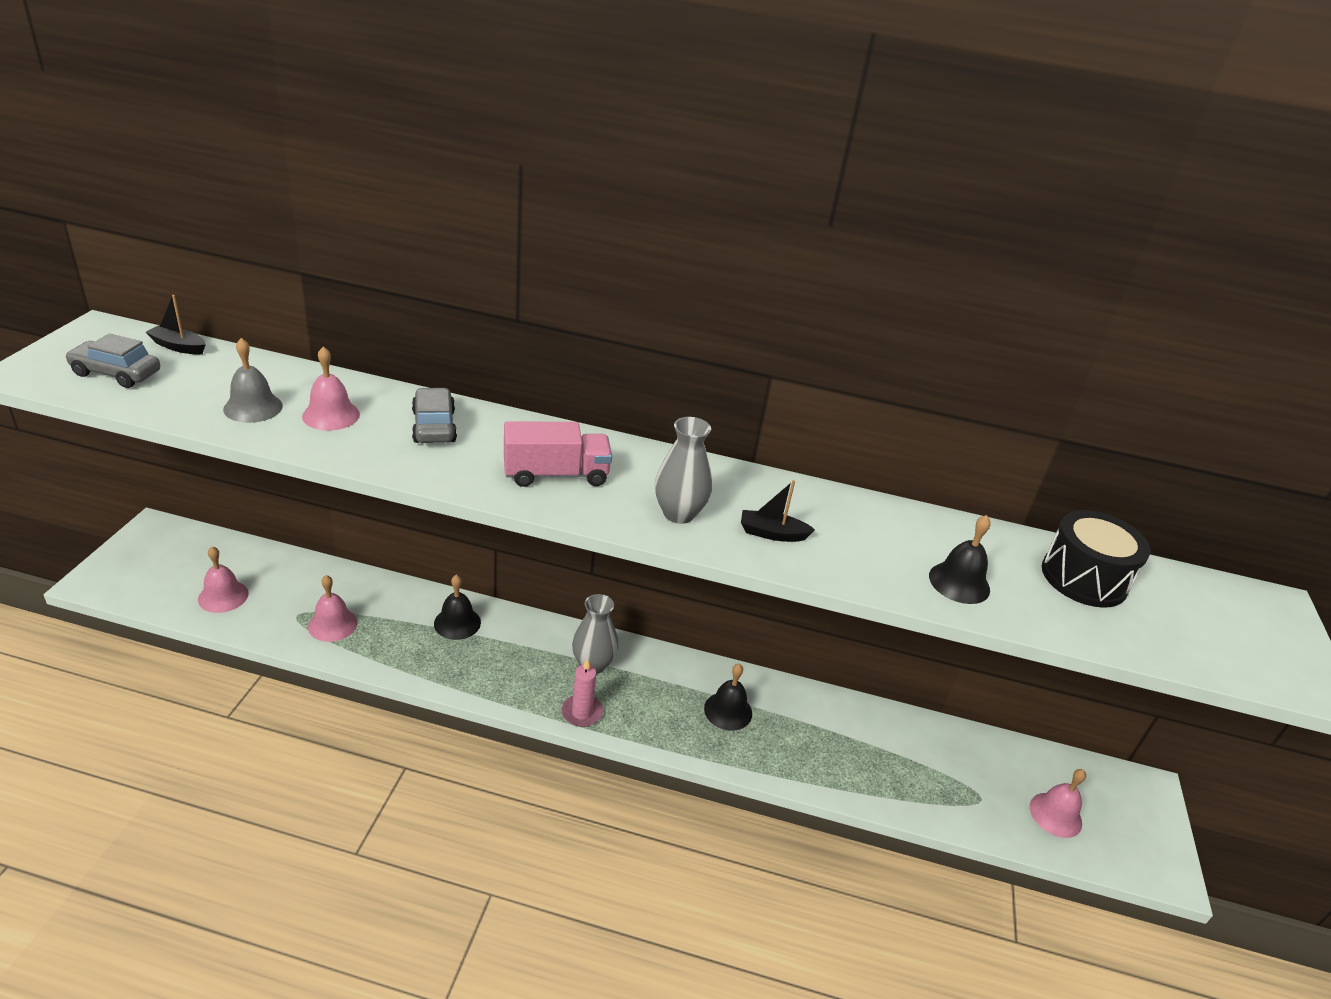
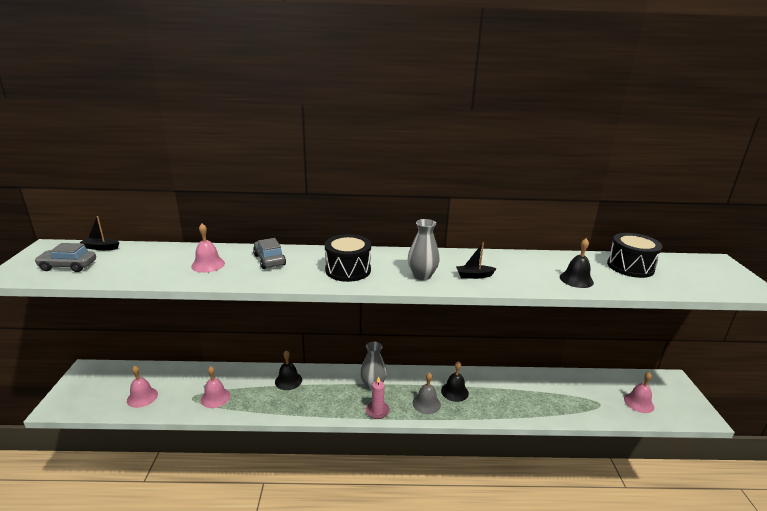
camera: 10 degrees left, 10 degrees down
(253, 407) = (160, 268): grey bell -> grey bell (426, 403)
(556, 474) = (348, 270): pink truck -> black drum

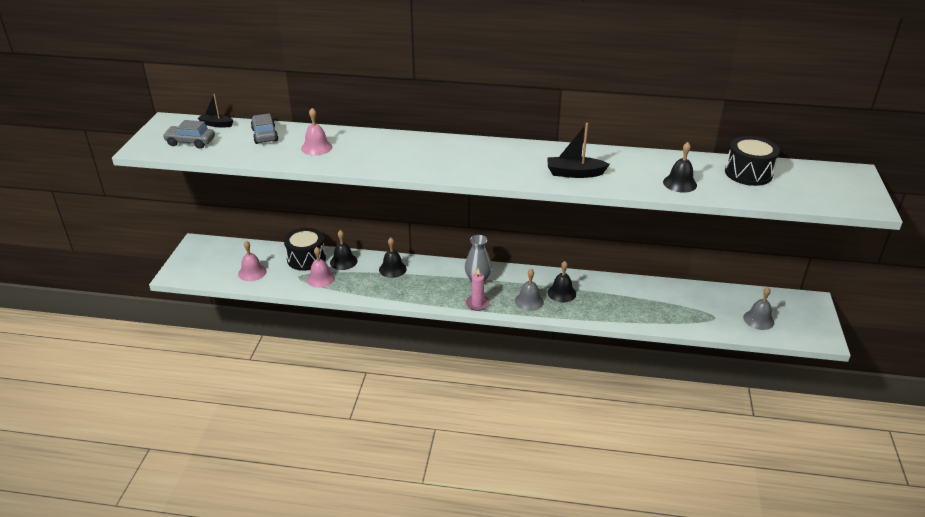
camera: 10 degrees right, 10 degrees up
(238, 377) = (343, 261): none -> black bell
(269, 260) = (375, 146): grey car -> grey car (265, 135)
(348, 270) = (450, 160): black drum -> black drum (306, 258)
(422, 276) = (522, 170): grey vase -> none
(474, 276) = (574, 173): black boat -> black boat, size x1.51
(638, 402) = (758, 320): pink bell -> grey bell

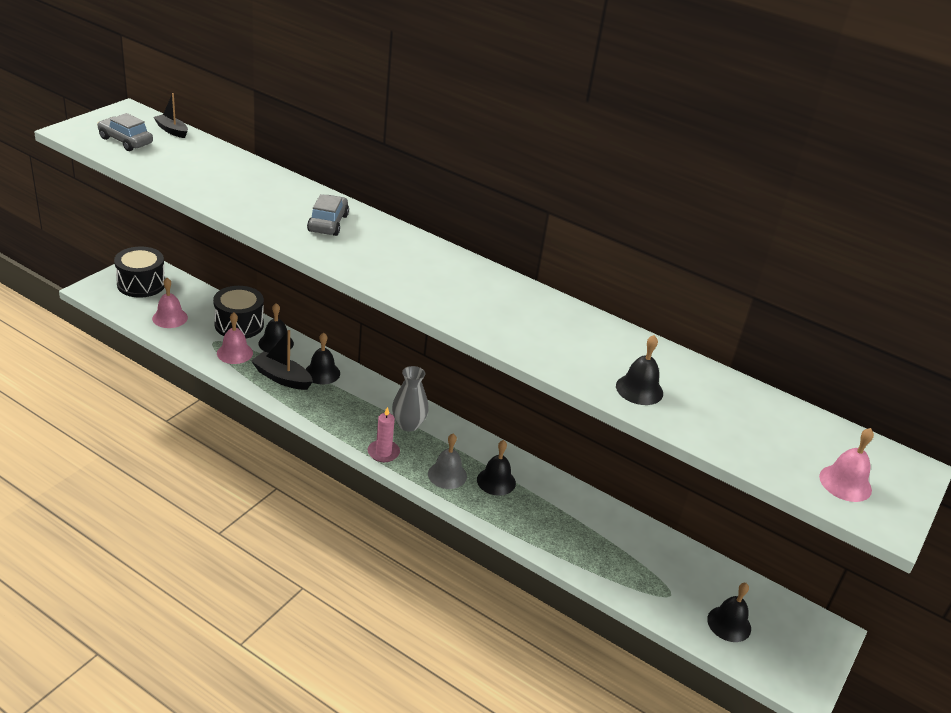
camera: 20 degrees right, 0 degrees up
(265, 135) = (209, 159): grey car -> grey car (328, 223)
(316, 147) = (248, 191): pink bell -> pink bell (845, 483)
(574, 173) = (514, 327): black boat -> black boat (282, 378)
(748, 173) = (749, 411): black drum -> black drum (141, 284)
(758, 320) = (729, 624): grey bell -> black bell

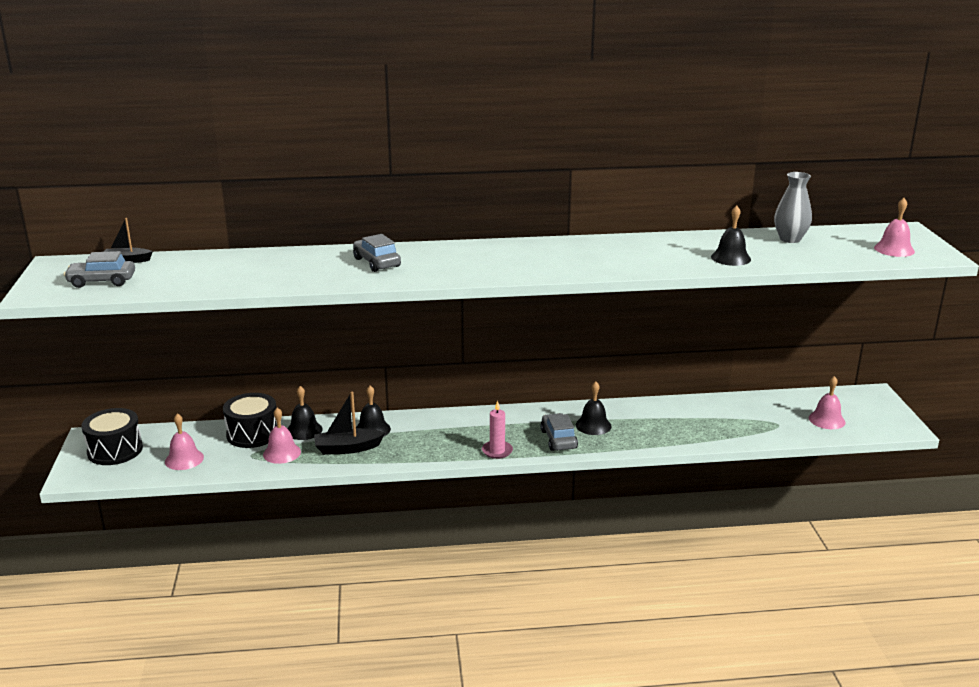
camera: 35 degrees left, 10 degrees down
(408, 424) = (485, 426): grey vase -> grey vase (790, 239)
(447, 475) = (558, 439): grey bell -> grey car
(729, 624) = (826, 420): black bell -> pink bell

